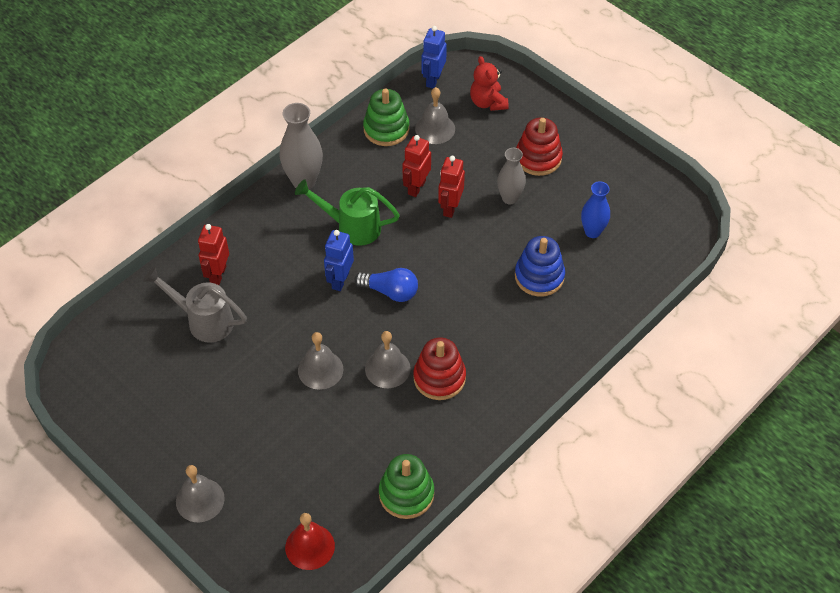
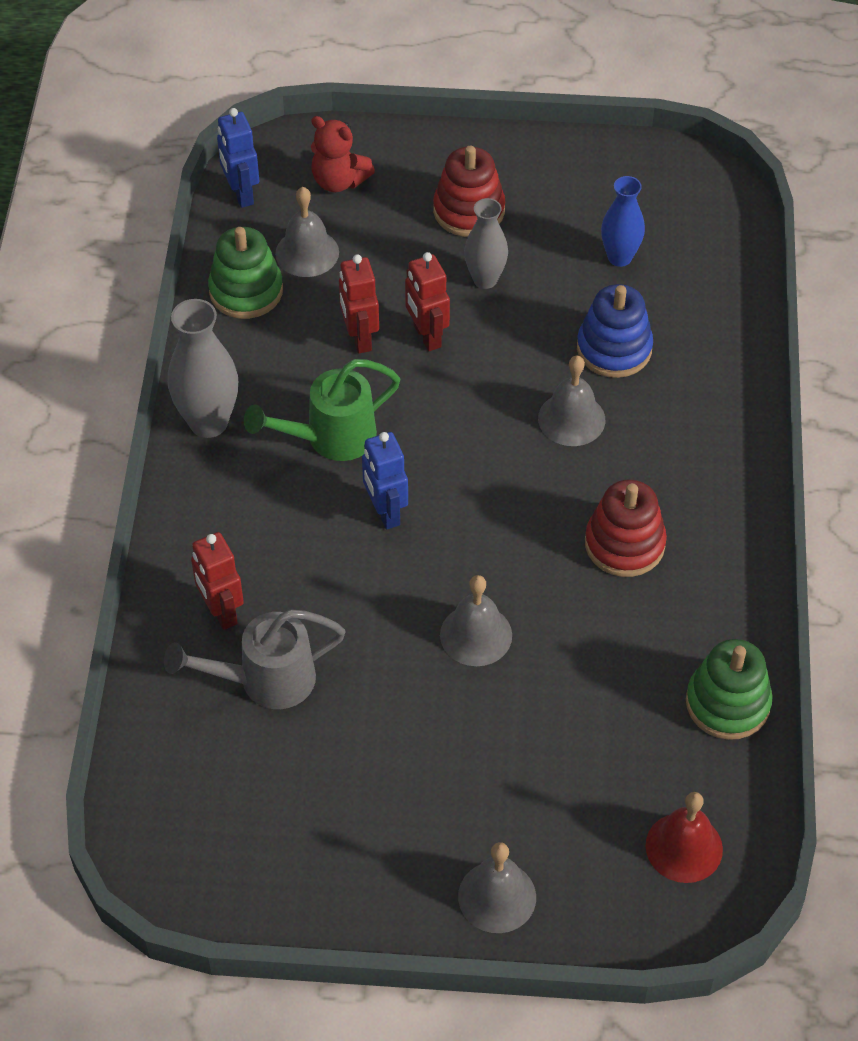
camera: 40 degrees left, 0 degrees up
(387, 368) = (553, 576): grey bell -> grey bell (571, 419)
(390, 291) = (460, 484): blue light bulb -> none

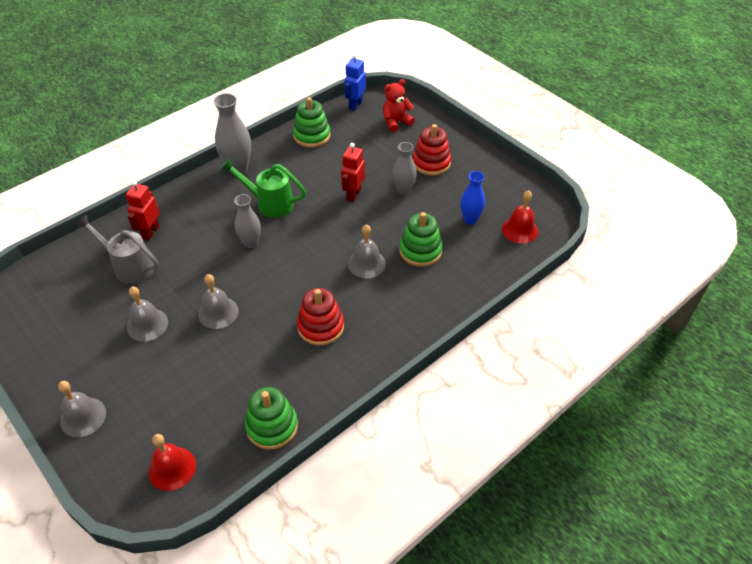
camera: 45 degrees right, 5 degrees down
(307, 252) = (351, 137): grey bell -> grey bell (147, 324)
(339, 181) = (396, 122): red teddy bear -> red teddy bear turned 75 degrees clockwise
(359, 338) = (328, 178): red robot -> none
(385, 512) = (251, 243): blue robot -> grey vase
(614, 349) = (420, 251): blue stacking toy -> green stacking toy
(694, 226) = (519, 230): none -> red bell

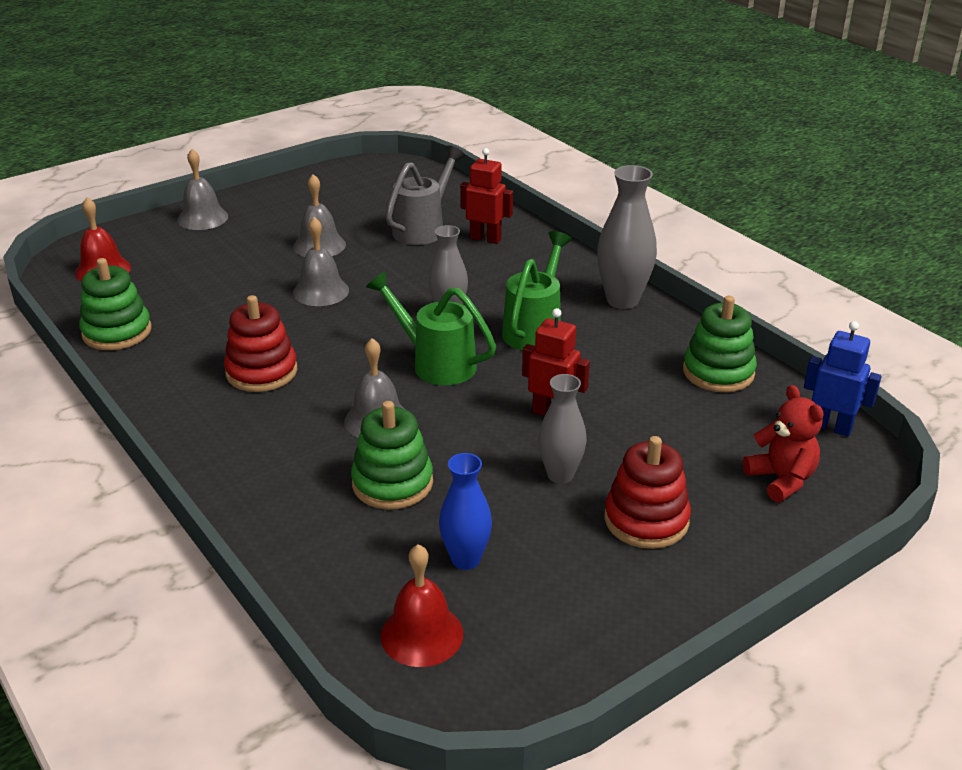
camera: 95 degrees right, 15 degrees down
(308, 244) = (436, 363): none -> green watering can

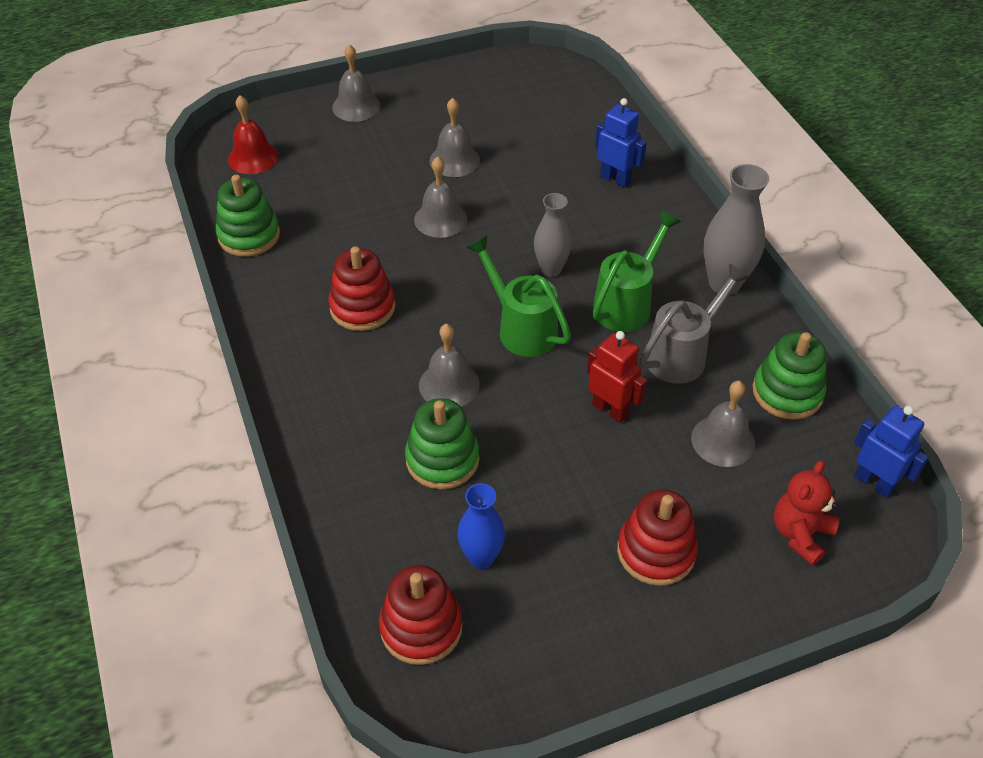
camera: 15 degrees right, 15 degrees up
(422, 634) = (421, 627): red bell -> red stacking toy
(423, 228) = (559, 155): grey watering can -> grey watering can (682, 354)
(485, 239) = (615, 179): red robot -> blue robot
(560, 475) = (594, 483): grey vase -> none
(673, 419) = (723, 440): none -> grey bell
(781, 480) = (800, 534): red teddy bear -> red teddy bear turned 135 degrees counterclockwise

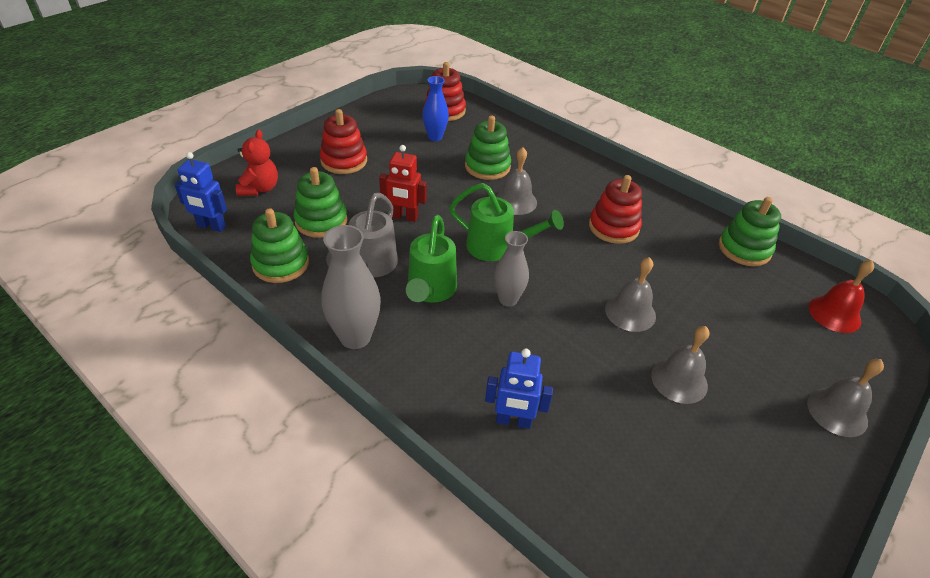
camera: 150 degrees right, 5 degrees down
(723, 440) = (321, 221): grey bell -> green stacking toy

